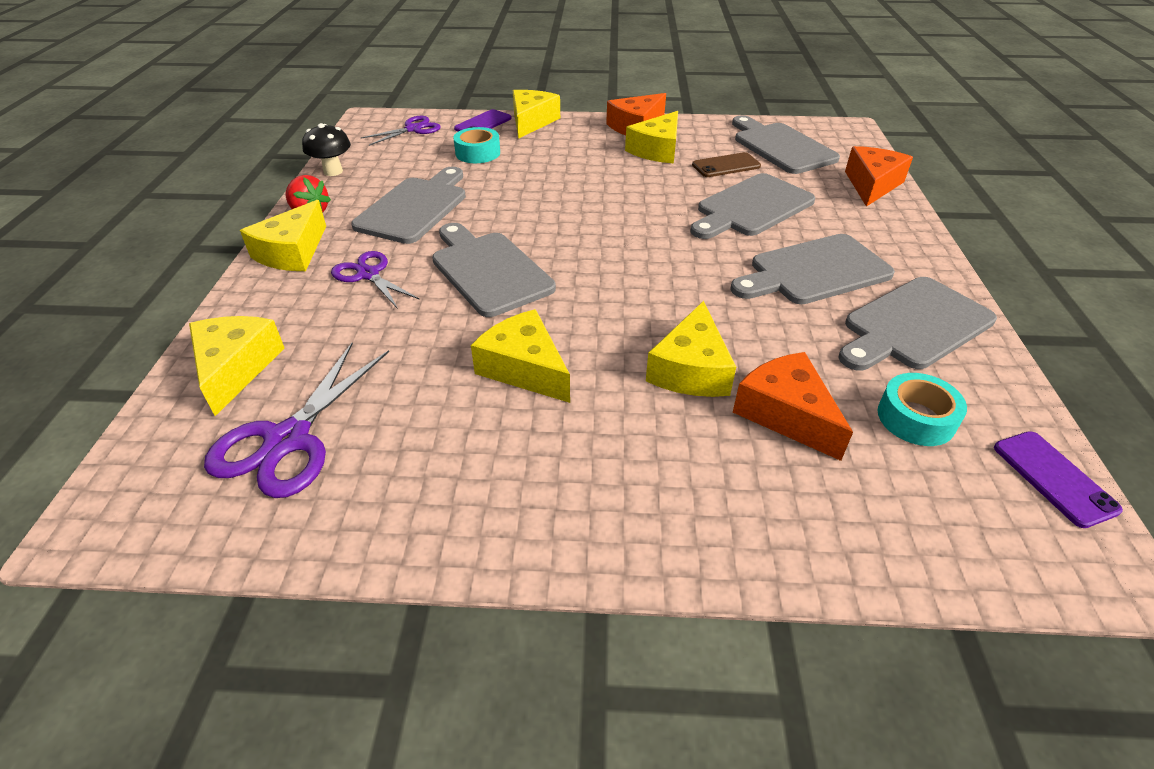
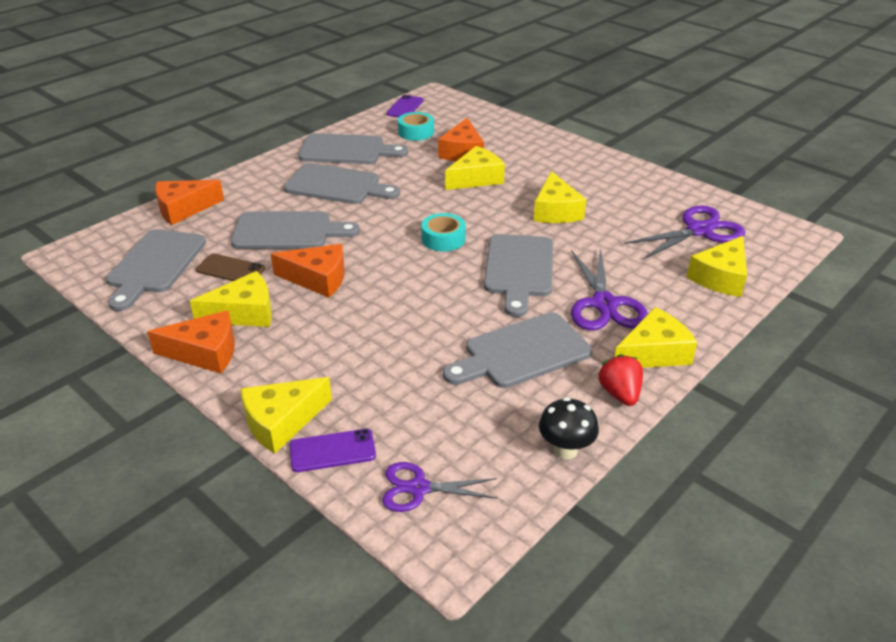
camera: 140 degrees left, 5 degrees down
(368, 274) = (604, 304): purple scissors -> purple scissors, size x1.56
(478, 153) = (396, 398): turquoise tape -> turquoise tape (443, 239)
(651, 187) = (317, 279): none -> orange cheese

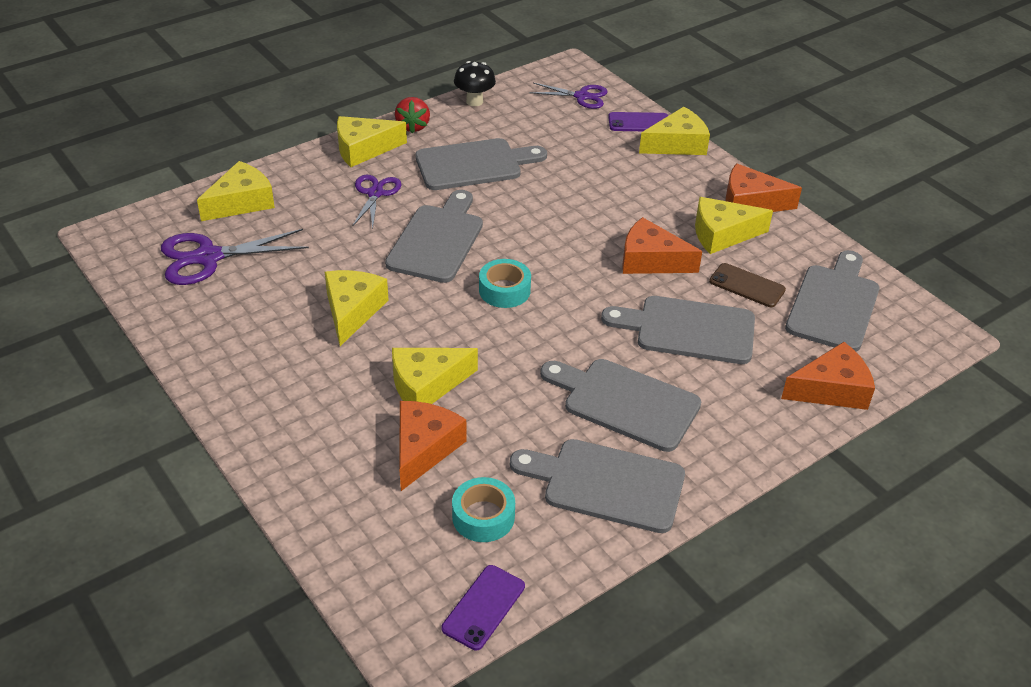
camera: 170 degrees left, 5 degrees up
(604, 304) = (375, 193): purple scissors -> purple scissors, size x0.64

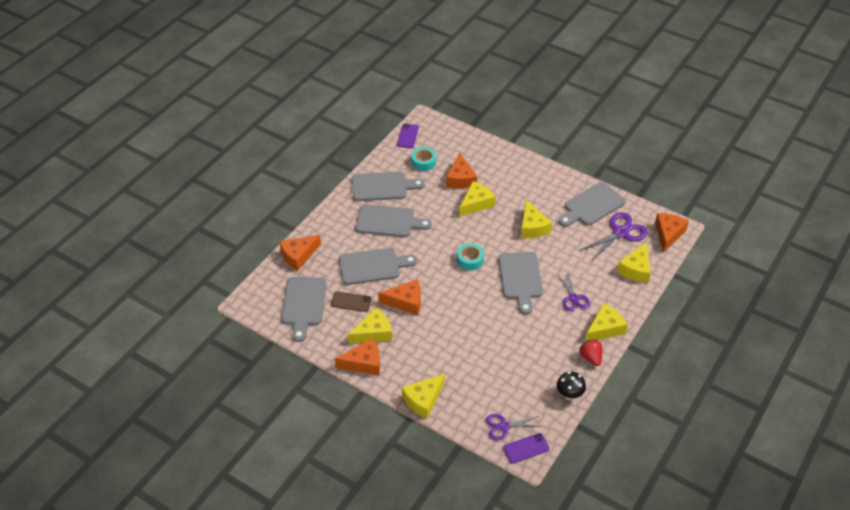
camera: 160 degrees right, 5 degrees up
(133, 233) = (668, 234): none -> orange cheese
(474, 164) = (535, 338): grey cutting board -> grey cutting board (592, 205)
(639, 123) = (455, 412): purple phone -> purple phone (526, 448)

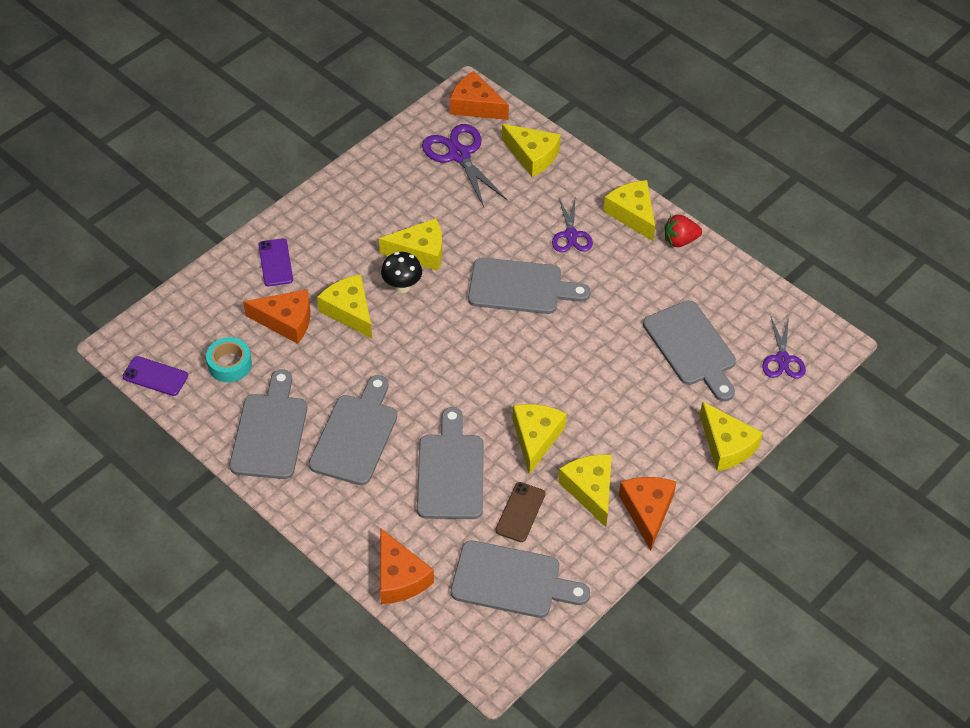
camera: 80 degrees left, 5 degrees up
(405, 302) = (536, 438): orange cheese -> yellow cheese
(470, 260) = (468, 341): turquoise tape -> none
(526, 448) = (820, 342): purple phone -> purple phone (275, 262)
(569, 395) = (739, 277): black mushroom -> black mushroom (402, 286)
(573, 298) = (571, 235): purple scissors -> purple scissors turned 90 degrees clockwise
(592, 205) = (396, 174): grey cutting board -> grey cutting board (691, 348)

